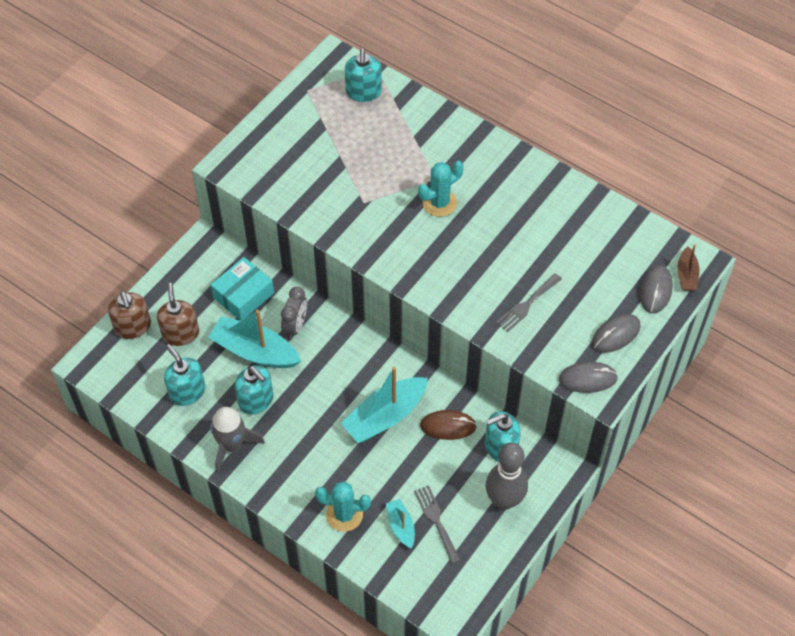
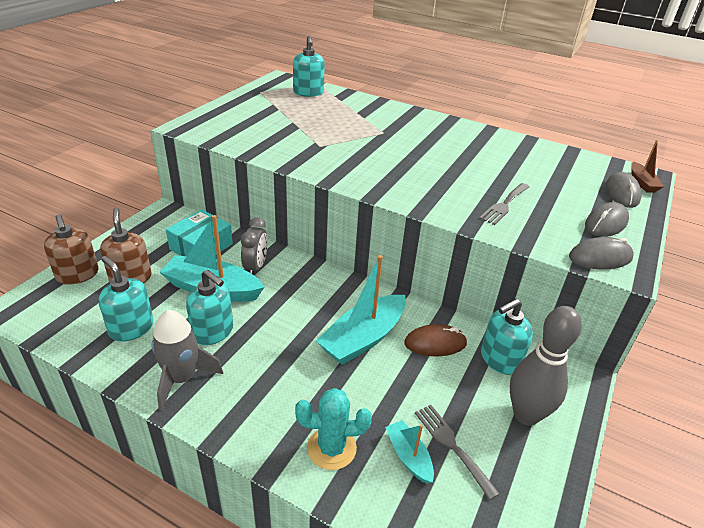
camera: 10 degrees left, 20 degrees down
(439, 203) = (391, 145): turquoise cactus -> none

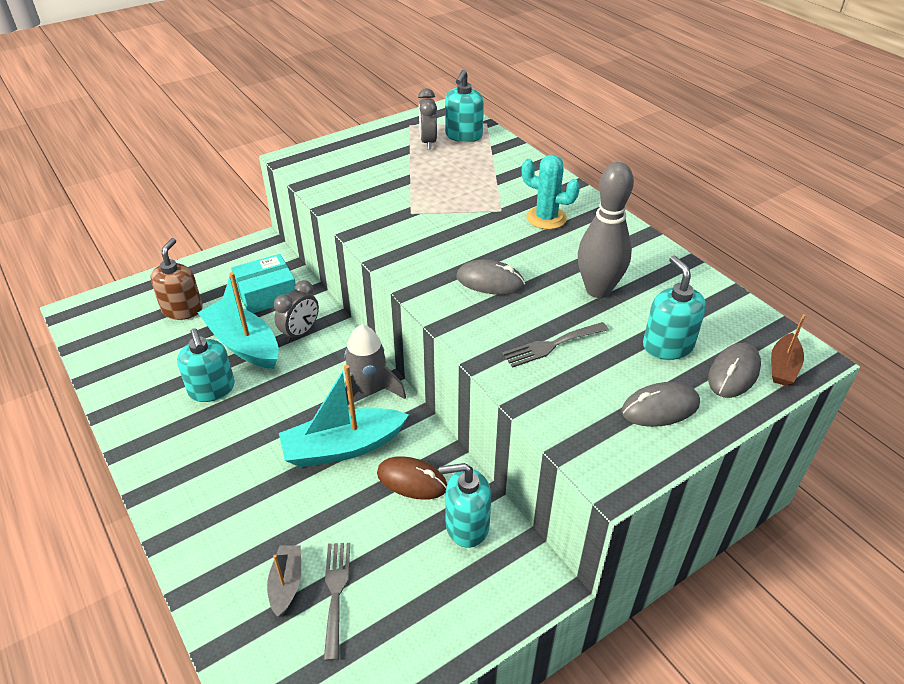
camera: 30 degrees right, 5 degrees up
(77, 275) = (142, 292): brown soap dispenser -> none
(131, 328) = (149, 361): turquoise soap dispenser -> turquoise soap dispenser (667, 345)
(182, 378) = (154, 426): grey rocket -> grey rocket (368, 391)
(286, 100) = (428, 142): none -> grey clock
(331, 448) = (226, 544): turquoise cactus -> turquoise cactus (546, 218)
(408, 456) = (286, 584): turquoise boat -> grey boat
(526, 415) = (440, 596): grey bowling pin -> grey bowling pin (598, 290)
(600, 257) = (600, 449): grey mouse -> grey mouse (490, 281)

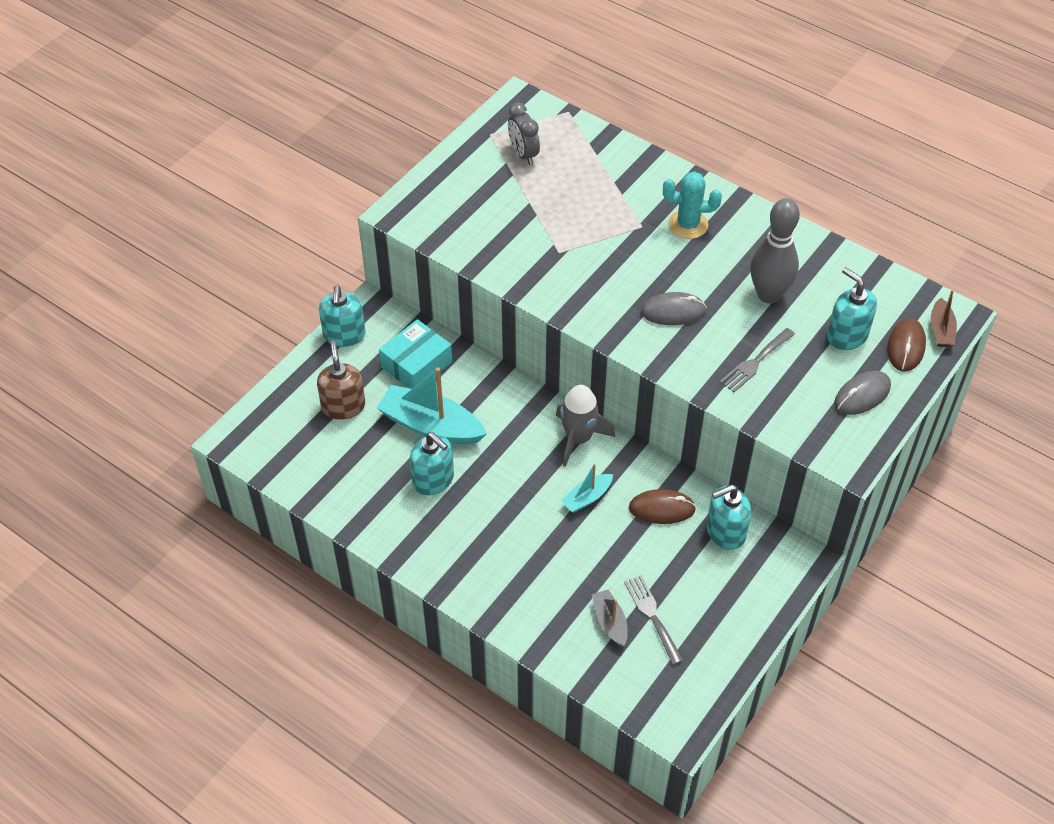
camera: 20 degrees left, 10 degrees up
(300, 333) = (478, 398): grey clock -> none
(343, 447) = (587, 497): turquoise boat -> turquoise boat, size x0.52
(463, 136) = (555, 136): turquoise soap dispenser -> turquoise soap dispenser (344, 335)
(733, 373) = (906, 347): grey mouse -> brown mouse

